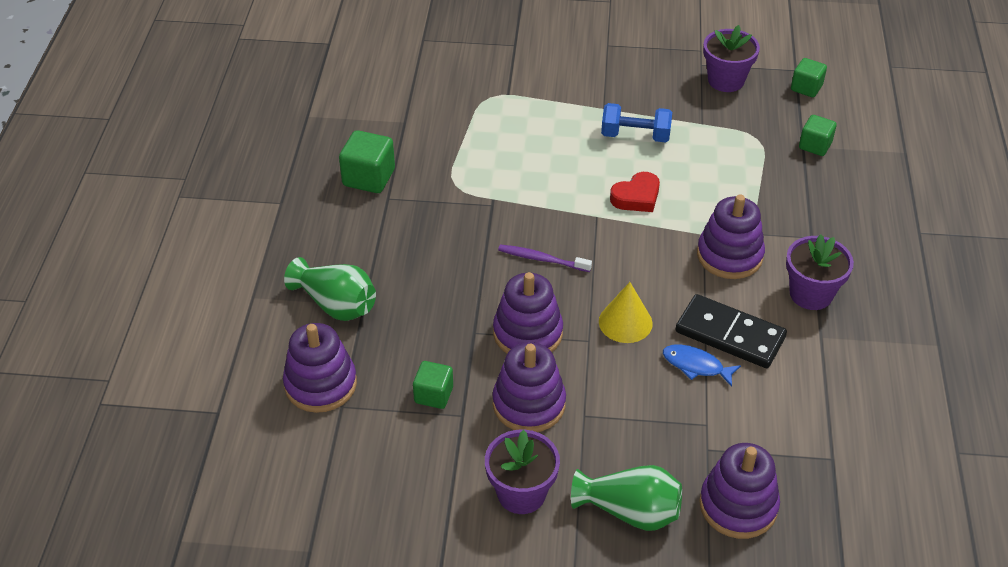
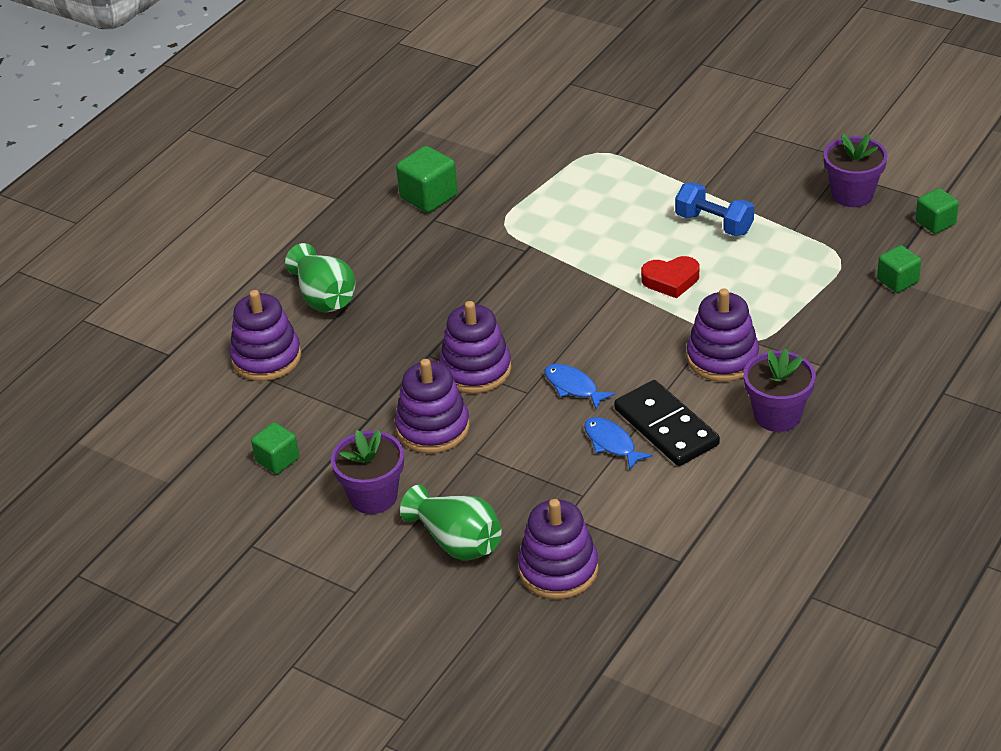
camera: 30 degrees right, 5 degrees down
(433, 395) = (355, 395): green cube -> green cube (277, 460)
(542, 259) = (536, 310): purple toothbrush -> none
(625, 322) = (573, 387): yellow cone -> blue fish

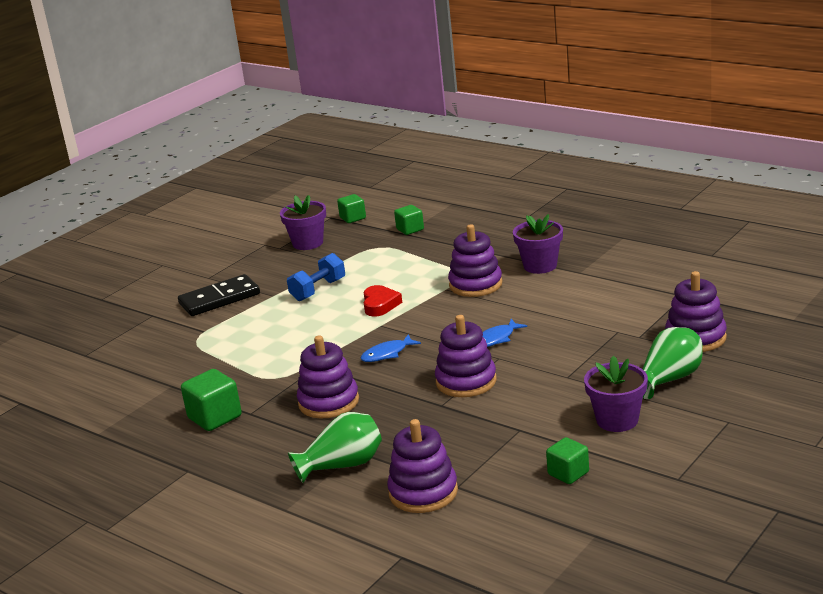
camera: 85 degrees left, 15 degrees down
(433, 428) = (535, 397): purple stacking toy -> purple stacking toy (328, 402)
(612, 443) = (562, 322): blue fish -> blue fish (387, 354)
(666, 427) = (547, 303): black domino -> black domino (219, 299)

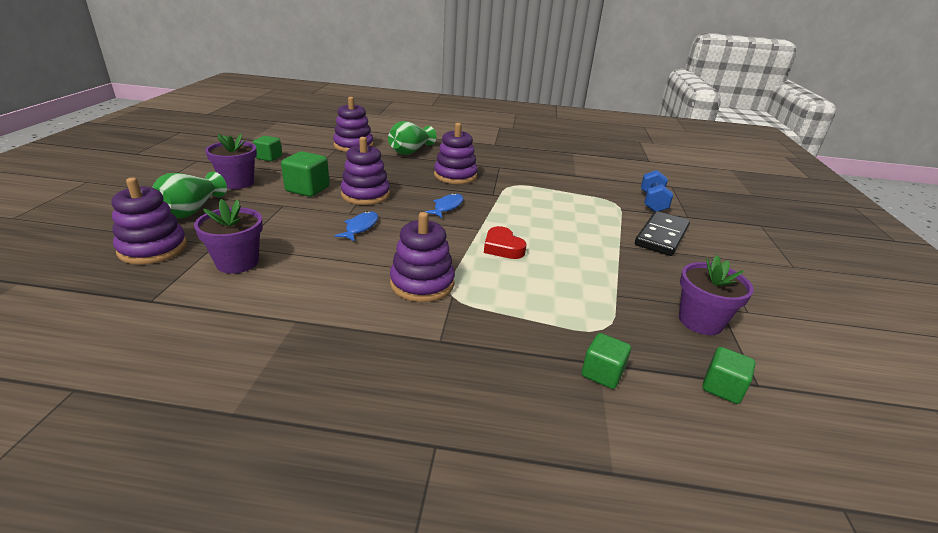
camera: 145 degrees right, 5 degrees up
(215, 417) = (517, 163): green cube -> green cube (307, 189)
(318, 290) = (585, 256): blue dumbbell -> blue dumbbell (652, 202)
(540, 266) = (355, 324): purple flower pot -> purple flower pot (237, 262)

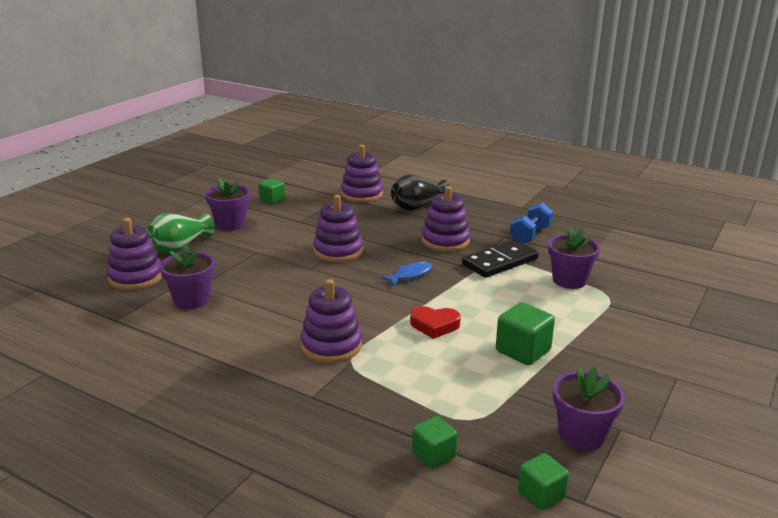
camera: 25 degrees right, 5 degrees down
(307, 189) = (288, 238): green cube -> green cube (523, 351)
(360, 227) = (312, 284): blue fish -> none
(410, 151) = (417, 207): green vase -> black vase
(502, 247) = (434, 325): red heart -> red heart turned 75 degrees counterclockwise
(576, 194) = (569, 280): none -> purple flower pot
(652, 202) = (659, 303): blue dumbbell -> blue dumbbell (530, 235)
(661, 236) = (629, 343): black domino -> black domino (500, 262)

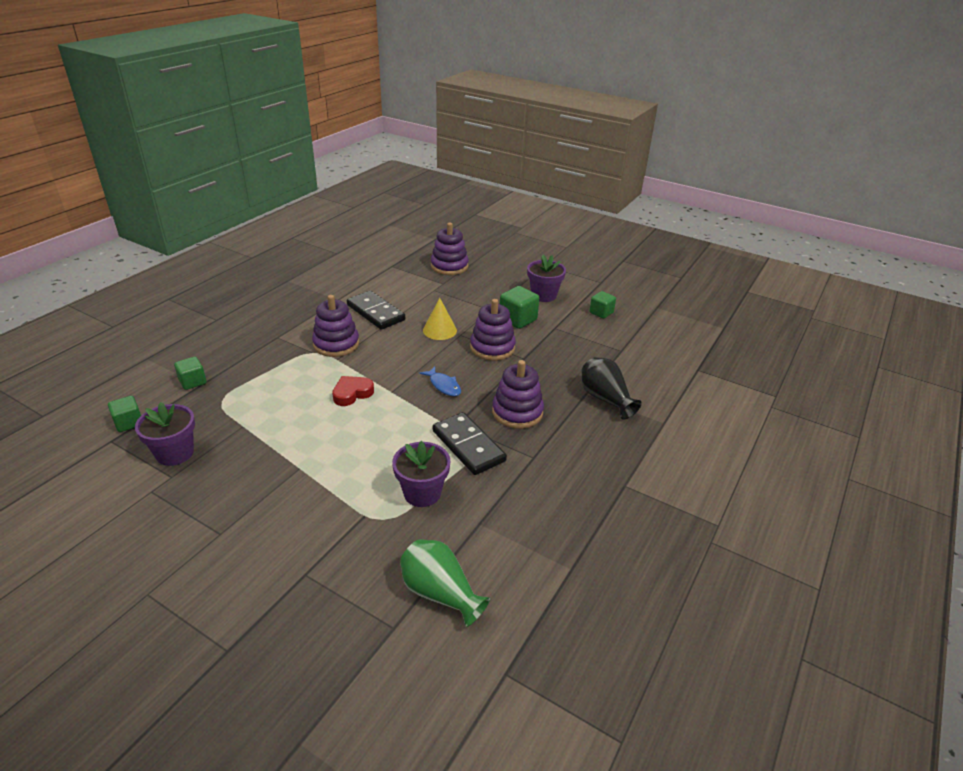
camera: 90 degrees right, 10 degrees up
(179, 247) = (498, 277): green vase -> green vase (440, 593)
(191, 300) = (413, 288): purple flower pot -> none
(253, 323) = (375, 313): none -> black domino
(301, 280) = (439, 330): none -> yellow cone
(362, 194) = (630, 363): purple stacking toy -> none
(434, 325) = (352, 393): red heart -> red heart turned 45 degrees clockwise
(523, 351) = (298, 439): green cube -> green cube (518, 319)
(530, 235) = (538, 479): blue dumbbell -> none

